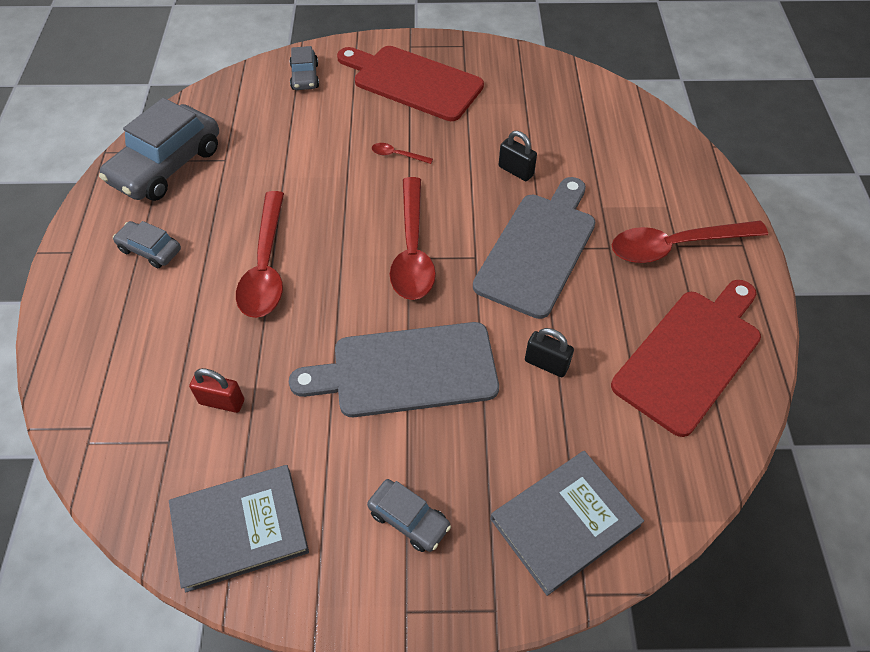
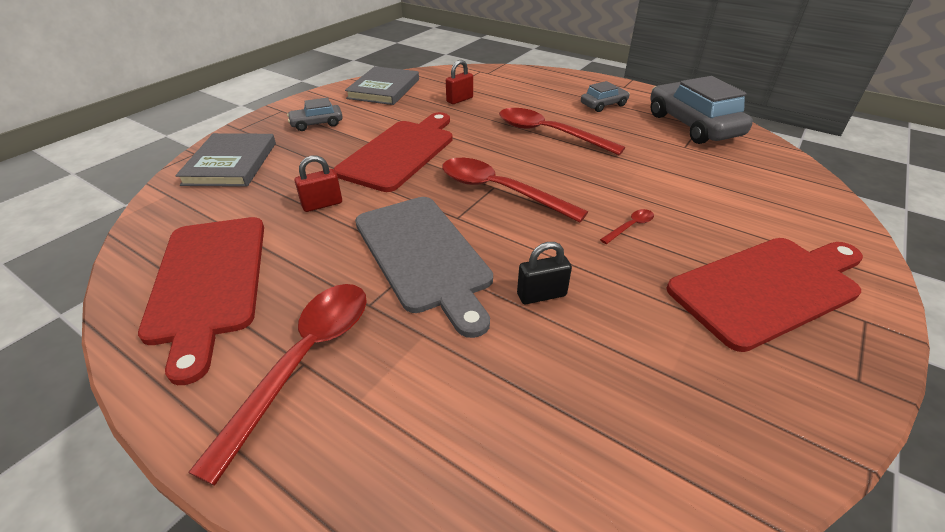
camera: 125 degrees right, 15 degrees down
(305, 77) = (805, 216): grey car -> none
(406, 370) = (400, 152): grey cutting board -> red cutting board
(546, 364) = (322, 204): black padlock -> red padlock

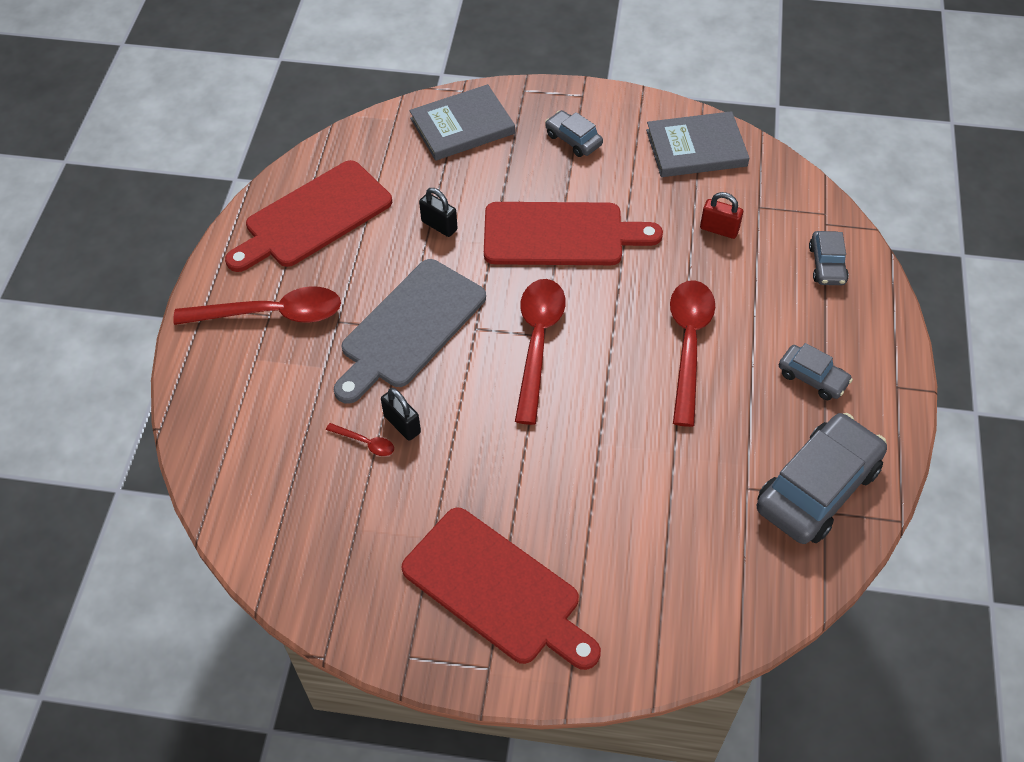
camera: 65 degrees right, 15 degrees up
(322, 204) = (439, 225): red padlock -> black padlock
(519, 80) = (827, 265): none -> grey car
(630, 227) = (536, 465): red spoon -> red spoon (365, 443)

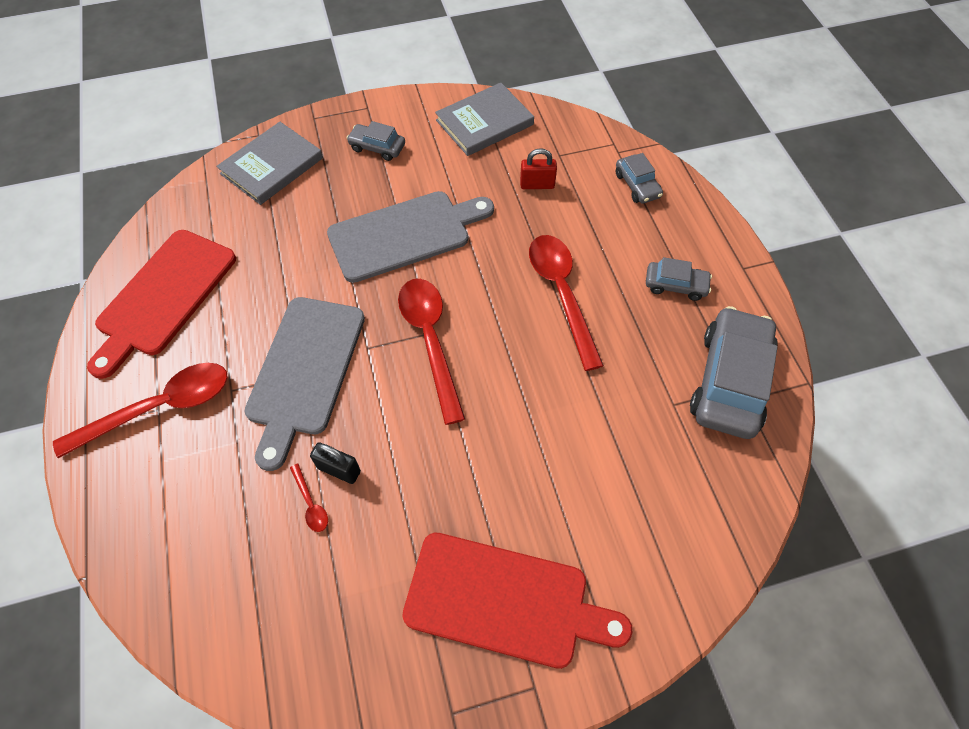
camera: 25 degrees left, 5 degrees up
(365, 443) = (310, 503): red spoon -> red spoon turned 60 degrees clockwise
(439, 225) = (290, 263): black padlock -> none
(560, 235) = (405, 234): red cutting board -> grey cutting board

